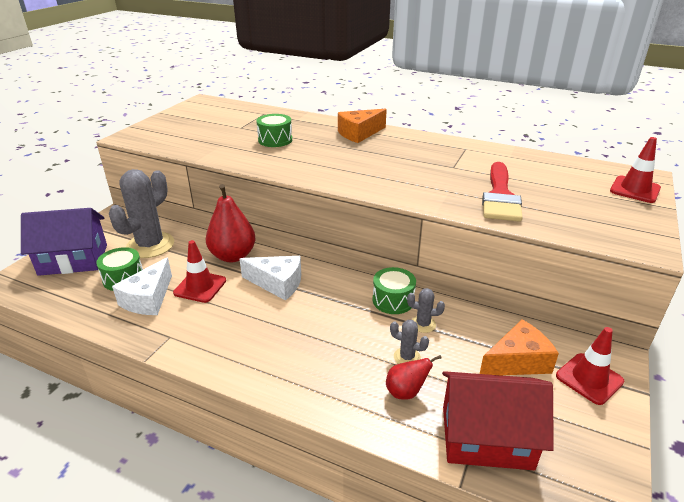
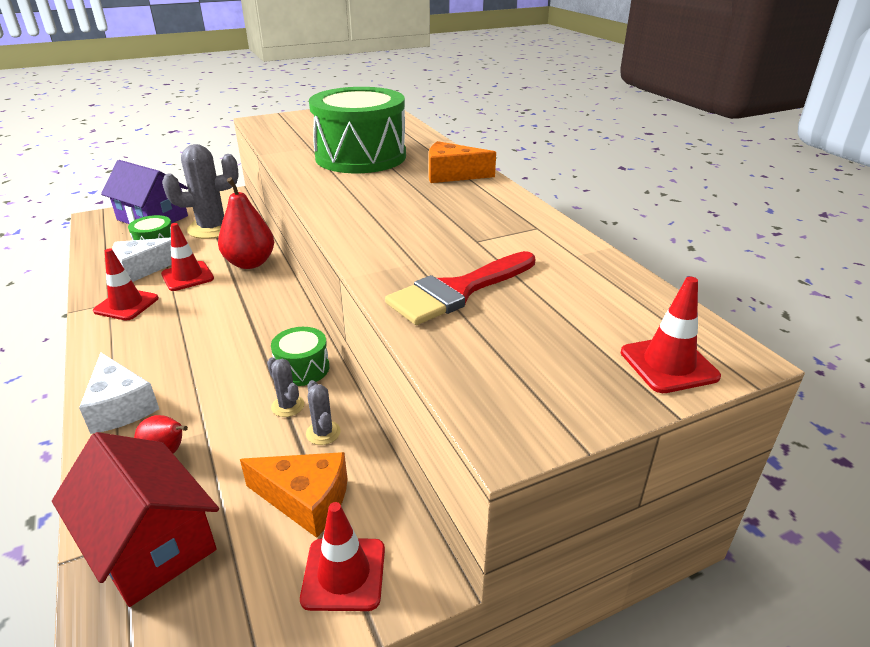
camera: 40 degrees right, 0 degrees up
(188, 329) = (126, 305): none -> red traffic cone
(275, 140) = (360, 156): green drum -> green drum, size x2.23
(277, 283) = (241, 302): white cheese -> white cheese (120, 407)
(407, 357) = (221, 425): grey cactus -> grey cactus (323, 433)

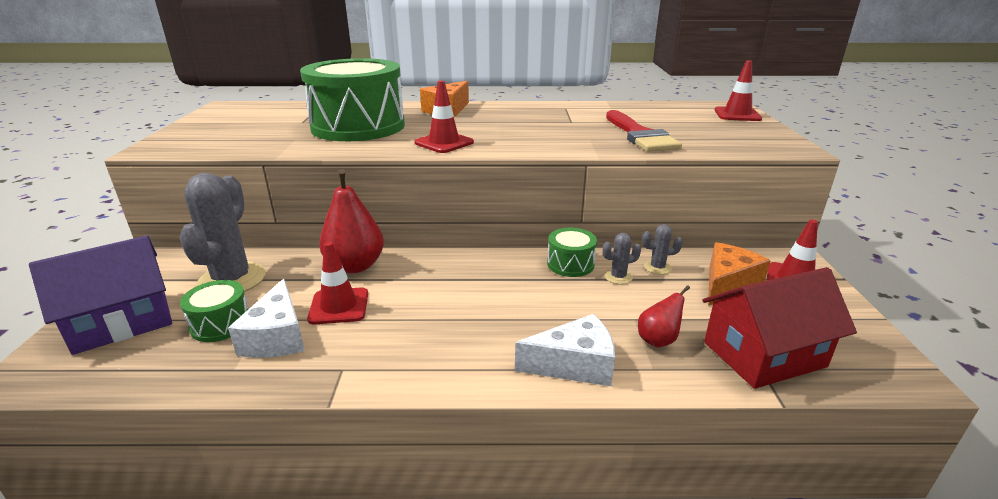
camera: 65 degrees left, 5 degrees down
(126, 305) = (361, 354): red traffic cone -> red traffic cone (444, 143)

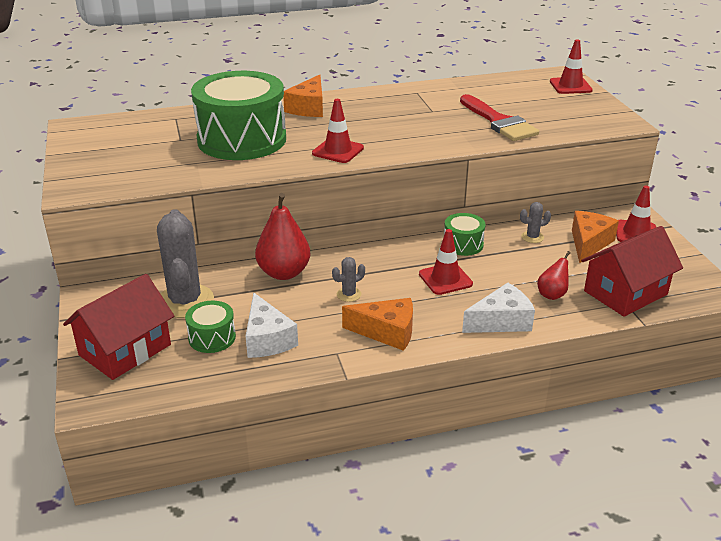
camera: 15 degrees left, 5 degrees up
(122, 322) = (125, 350): purple house -> red house
(339, 306) = (297, 308): red traffic cone -> red traffic cone (445, 279)
(420, 353) = (387, 332): none -> orange cheese
(618, 277) = (505, 250): grey cactus -> grey cactus (349, 294)

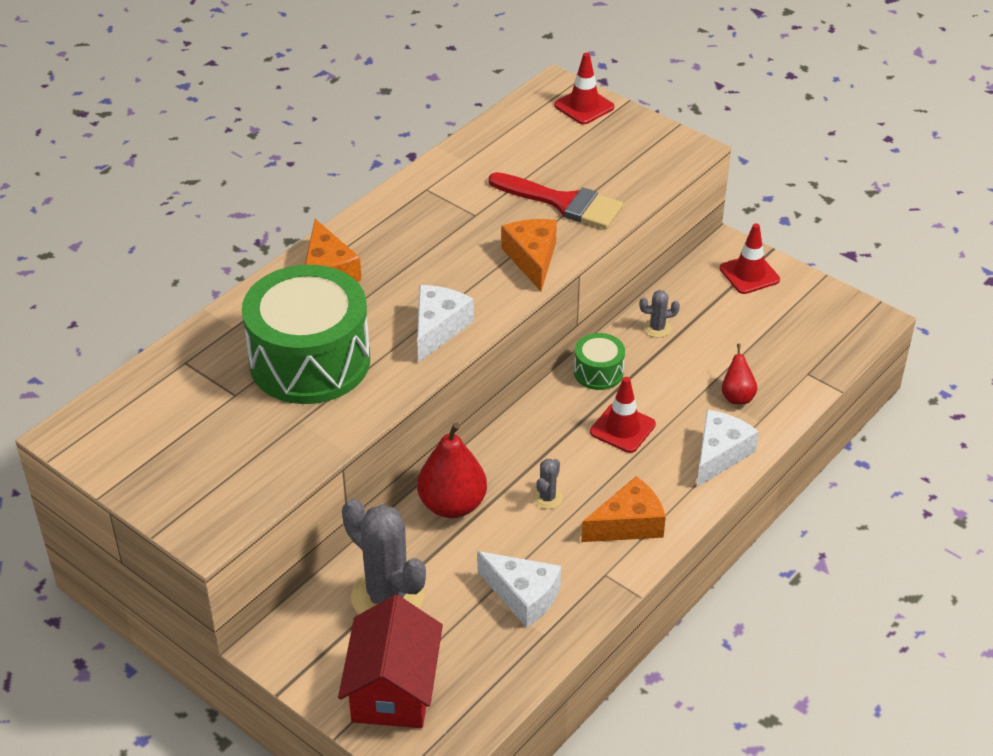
camera: 35 degrees left, 10 degrees up
(212, 337) = (466, 624): green drum -> none
(338, 151) = (438, 328): red traffic cone -> white cheese
(532, 237) = (657, 328): grey cactus -> grey cactus turned 45 degrees clockwise
(589, 243) = (717, 310): orange cheese -> orange cheese (532, 259)
(625, 293) = (798, 360): red house -> none

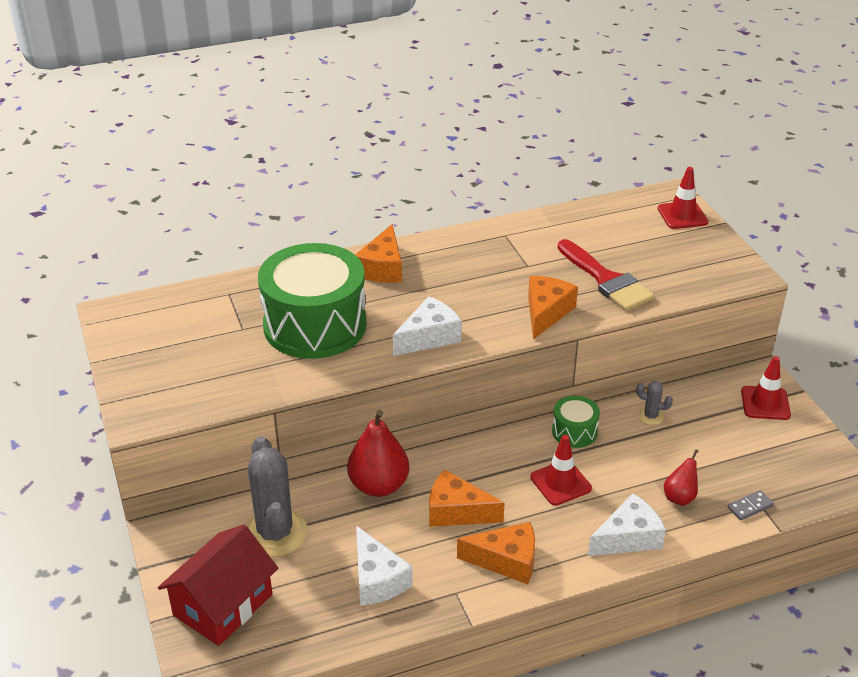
camera: 30 degrees right, 5 degrees down
(547, 498) = (456, 511): grey cactus -> orange cheese
(802, 380) = (750, 507): none -> grey domino

